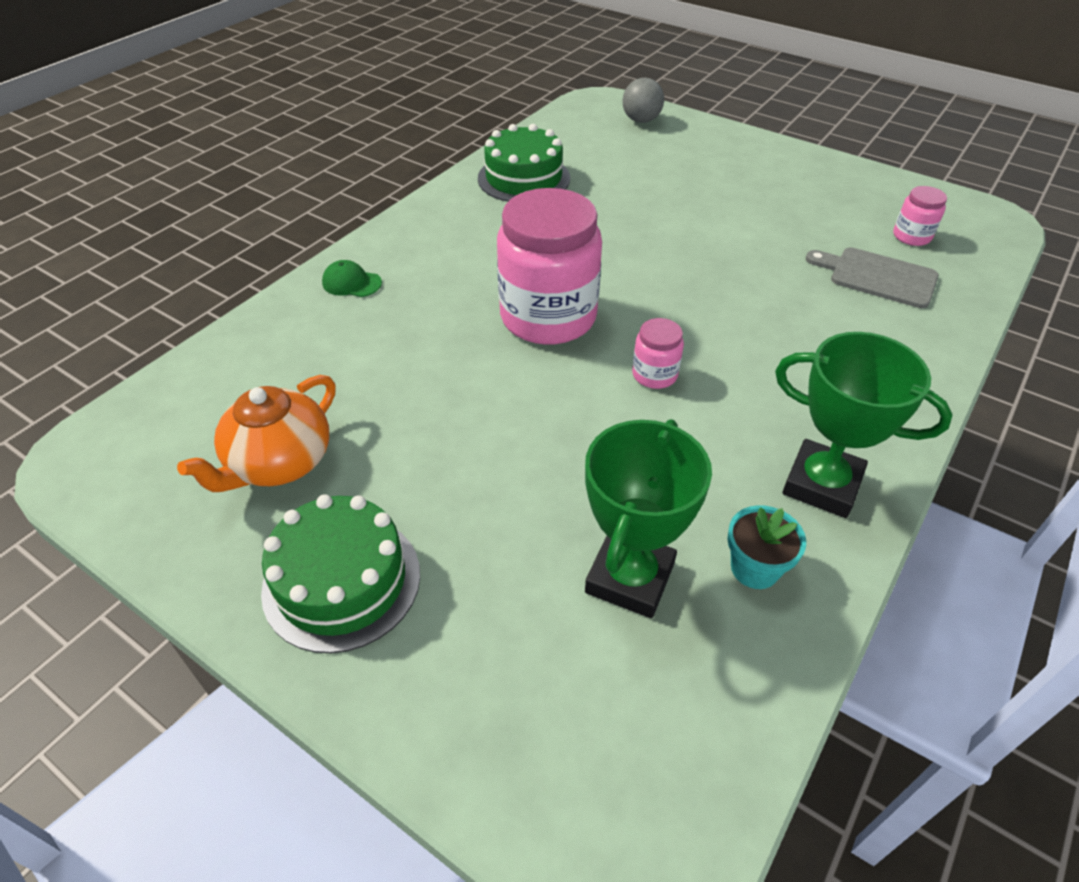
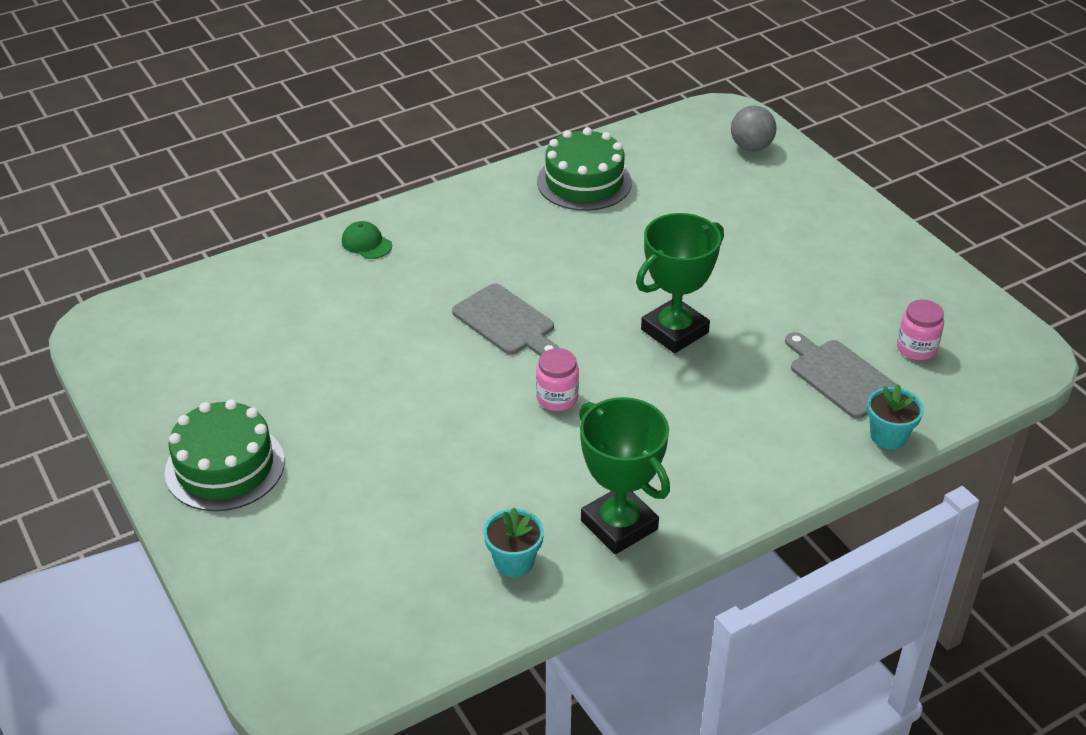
camera: 25 degrees right, 5 degrees down
(279, 463) = (229, 372): orange teapot -> none
(548, 317) = (506, 322): pink jar -> grey cutting board
(630, 578) = (419, 535): green trophy -> green trophy (674, 331)
(964, 315) = (888, 436): none -> turquoise flower pot

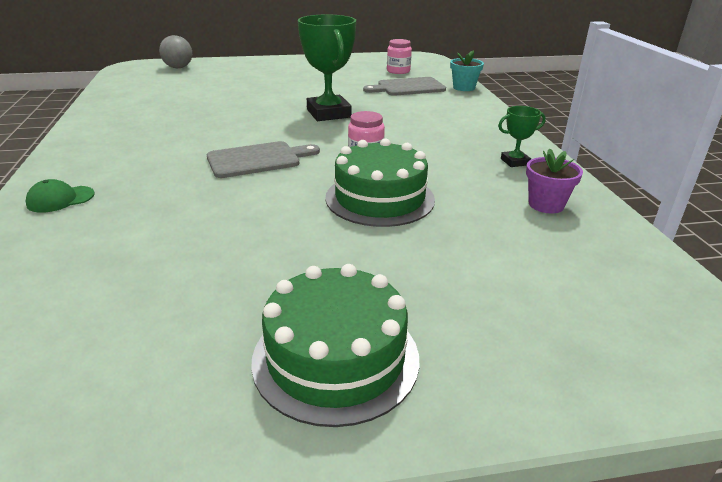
camera: 70 degrees left, 10 degrees down
(514, 561) = (546, 205): turquoise flower pot -> purple flower pot
(584, 182) = (132, 109): green cake -> green cake (380, 198)
(619, 525) = (515, 162): green trophy -> green trophy, size x0.49

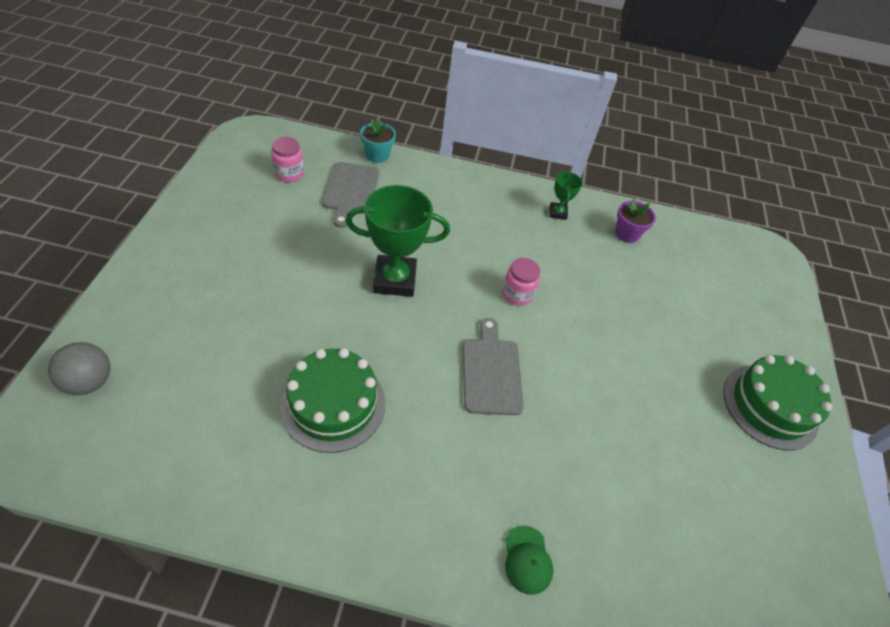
camera: 75 degrees left, 20 degrees up
(380, 198) = (594, 315): green cake -> green cake (333, 404)

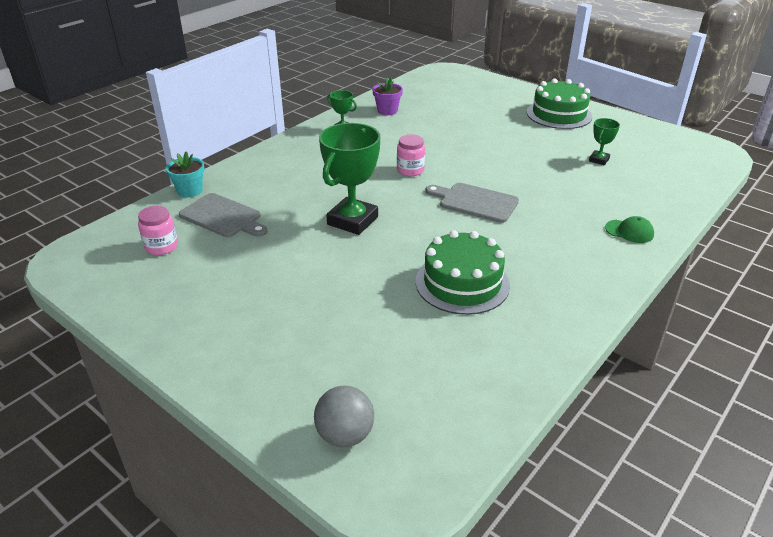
camera: 55 degrees left, 15 degrees down
(683, 484) = (599, 160): none -> green trophy

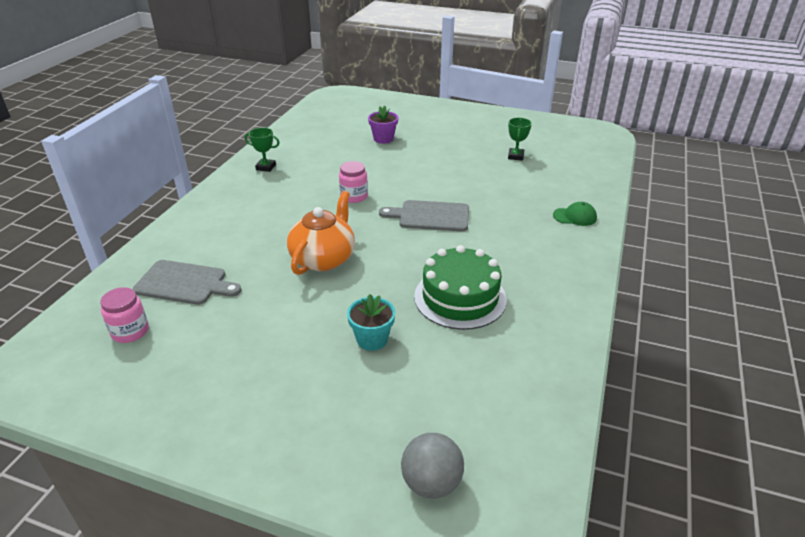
camera: 20 degrees left, 0 degrees up
(190, 191) = (132, 262): turquoise flower pot -> turquoise flower pot (372, 339)
(352, 220) = (324, 258): green trophy -> orange teapot
(387, 111) = (301, 141): purple flower pot -> purple flower pot (383, 139)
(559, 114) = (460, 120): green cake -> none

